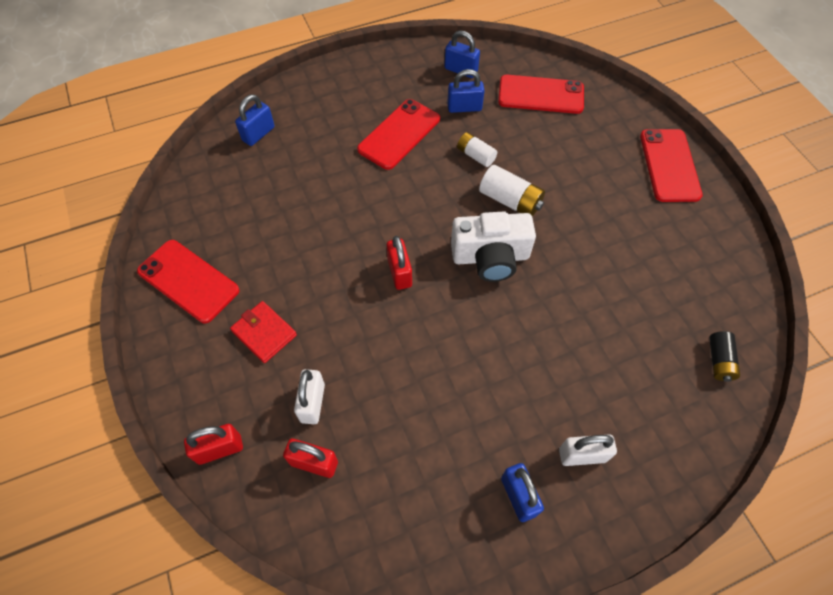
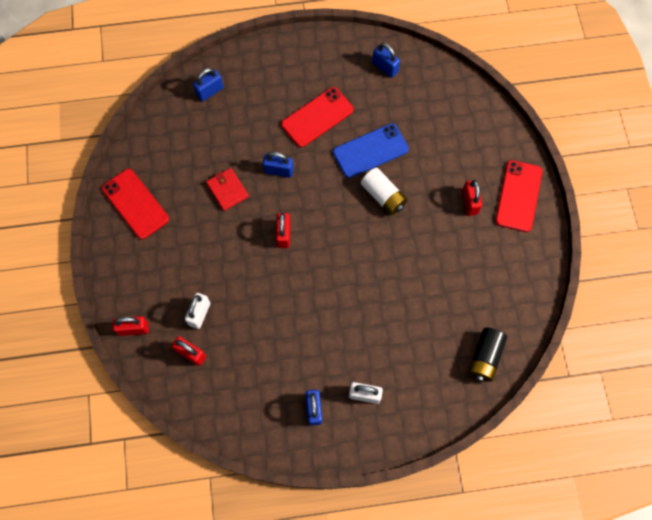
camera: 15 degrees right, 10 degrees up
(264, 333) = (179, 256): red wallet -> red wallet (227, 190)
(464, 107) = (376, 104): blue padlock -> blue padlock (278, 171)
(475, 155) = (370, 151): white battery -> blue phone
(490, 257) = (352, 239): white camera -> none
(540, 95) = (441, 106): red phone -> none
(616, 184) = (469, 202): none -> red padlock
(719, 361) = (485, 357): black battery -> black battery, size x1.51

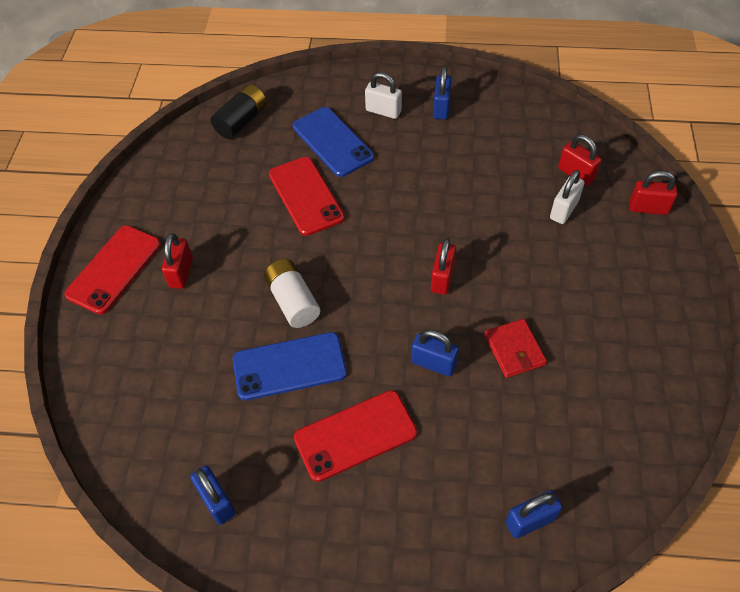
camera: 165 degrees left, 15 degrees down
(135, 204) = (655, 356): red phone -> red phone (306, 196)
(399, 349) = (333, 142): none -> blue phone

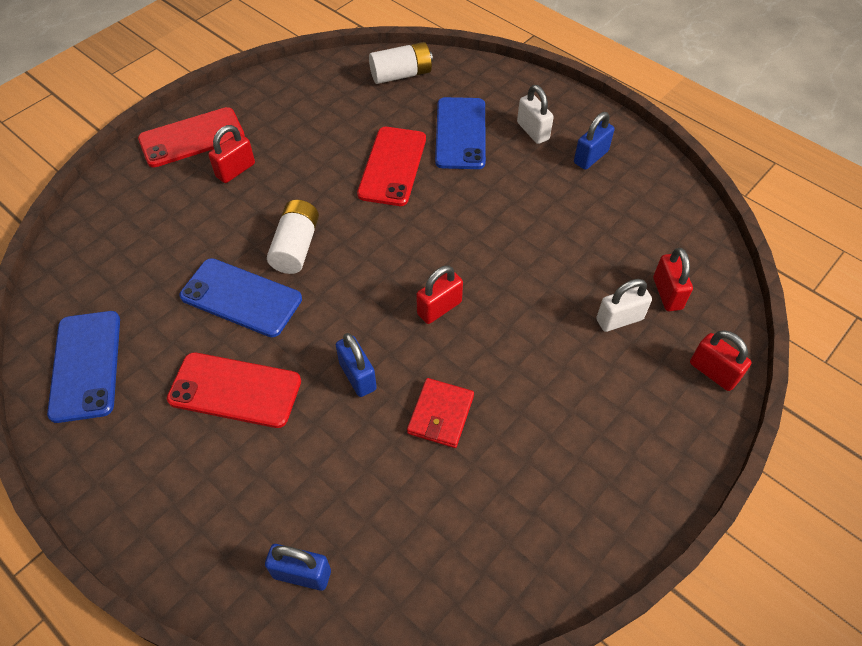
camera: 35 degrees right, 0 degrees up
(217, 501) = (86, 365): blue padlock -> blue phone
(241, 121) = (401, 75): black battery -> white battery

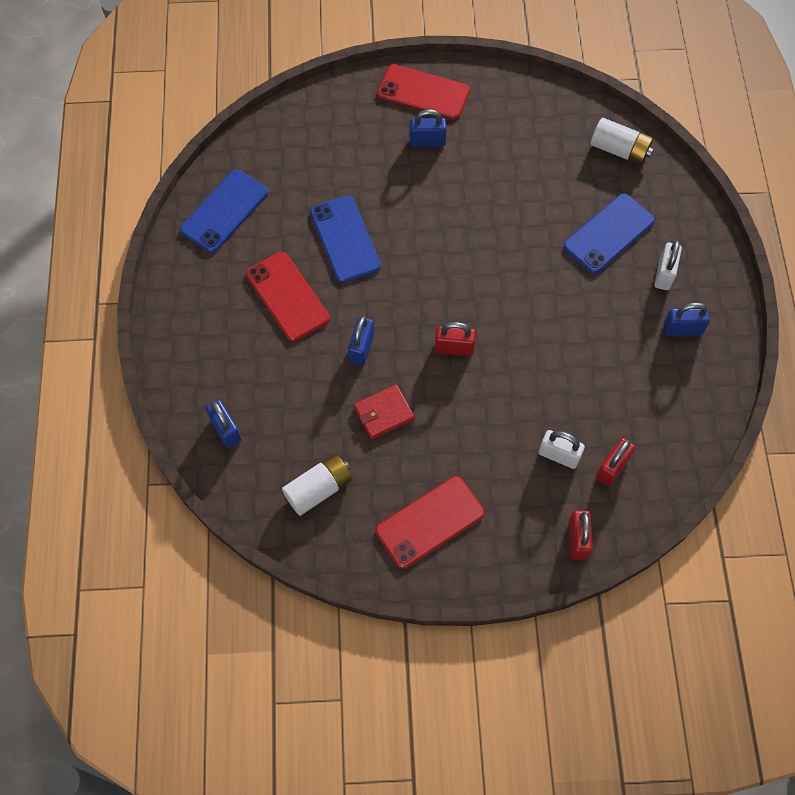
camera: 45 degrees right, 10 degrees up
(235, 170) = (427, 141): red padlock -> blue padlock
(296, 247) = (410, 231): white battery -> white battery (319, 489)
(393, 166) = (533, 222): red phone -> red phone (430, 522)

